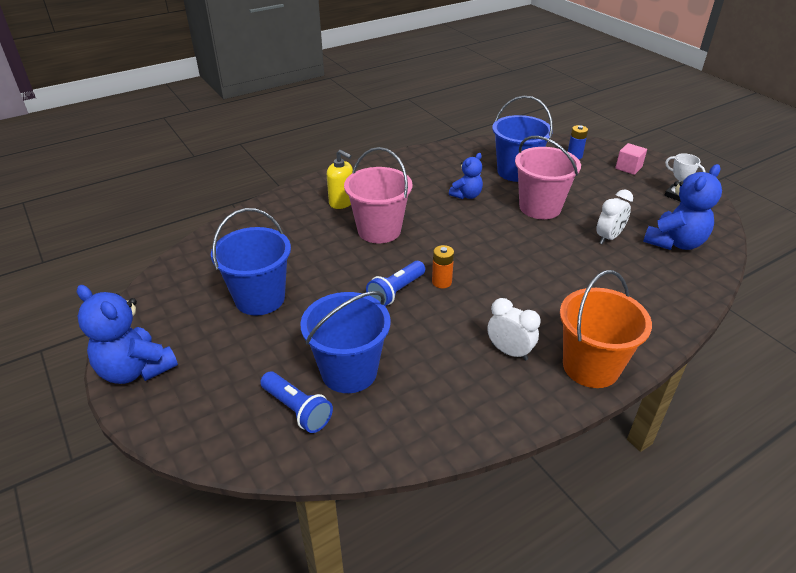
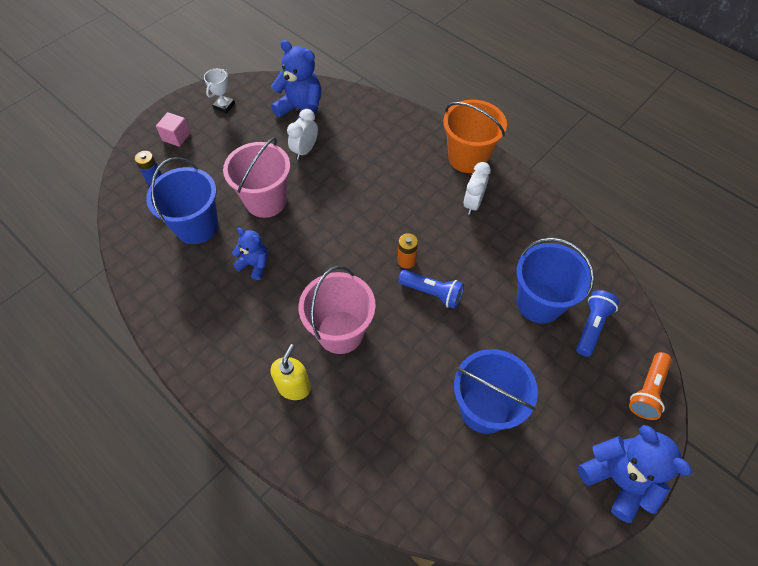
camera: 105 degrees left, 20 degrees up
(135, 369) = (617, 479): blue teddy bear -> blue teddy bear turned 60 degrees counterclockwise
(195, 432) = (647, 390): none -> orange flashlight
(608, 237) = (305, 150): white clock -> white clock turned 90 degrees counterclockwise

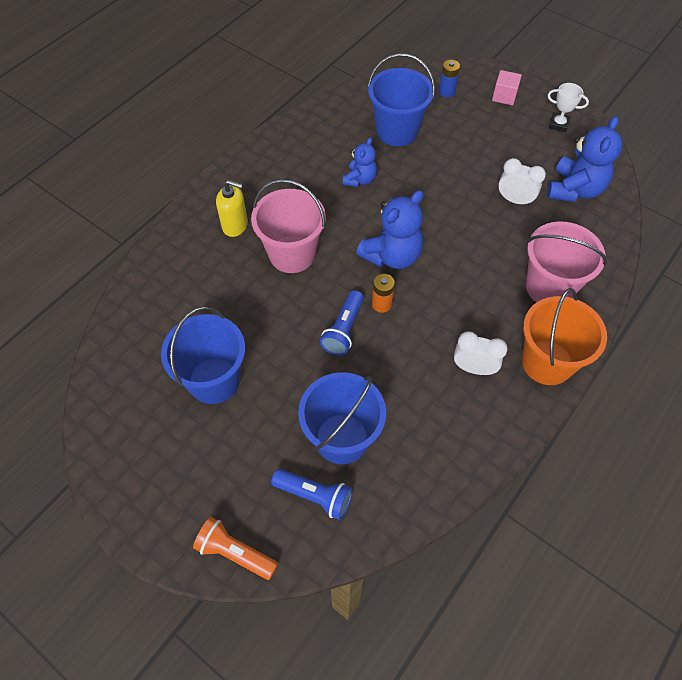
camera: 85 degrees right, 0 degrees up
(266, 201) = (438, 177): pink bucket -> pink bucket (549, 287)
(617, 479) = (137, 506): blue teddy bear -> blue teddy bear (392, 256)

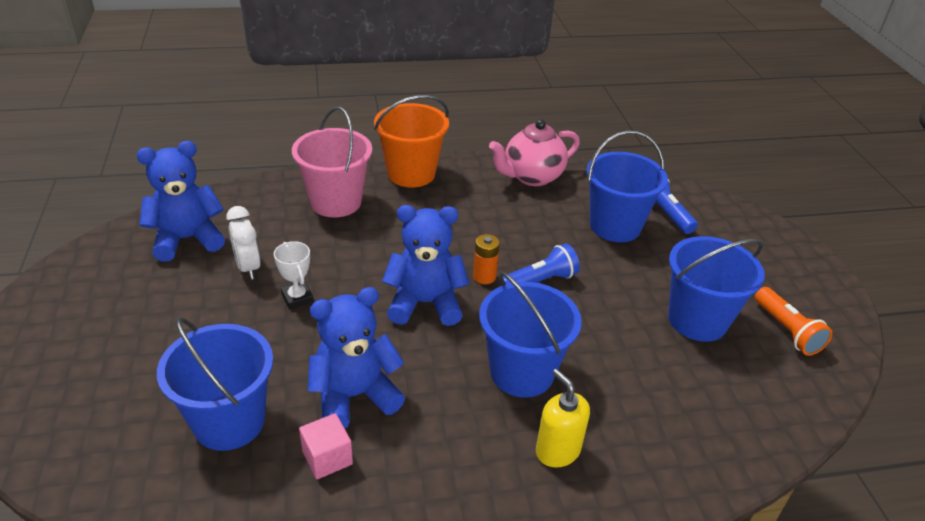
camera: 140 degrees left, 20 degrees down
(235, 552) = (749, 222): orange flashlight -> orange flashlight (787, 331)
(292, 254) = (522, 372): pink bucket -> blue bucket
(360, 179) = (354, 396): blue teddy bear -> blue teddy bear, size x1.68
(446, 92) = (91, 425): blue battery -> none
(461, 446) = (532, 177): none -> pink teapot
(473, 368) = (467, 200): white clock -> none
(504, 96) = (54, 365): pink cube -> pink cube (327, 457)
(558, 124) = (77, 295): white trophy -> white trophy (297, 298)

